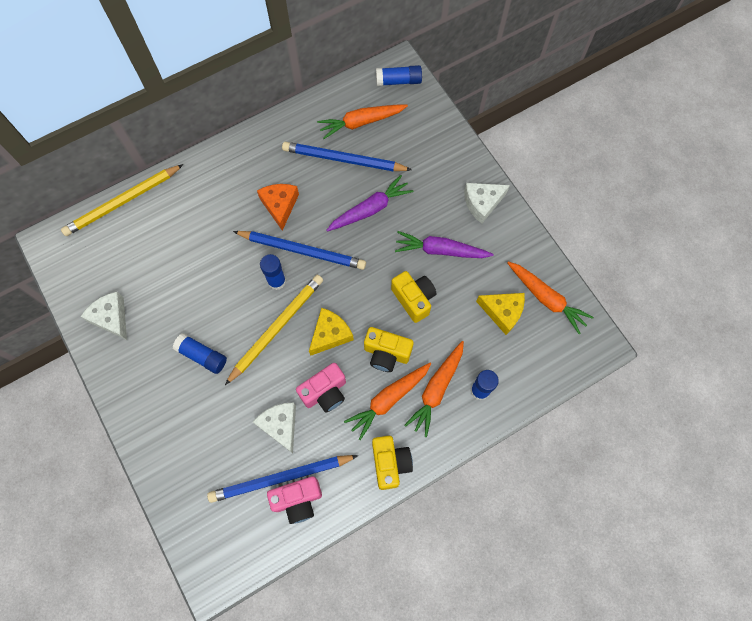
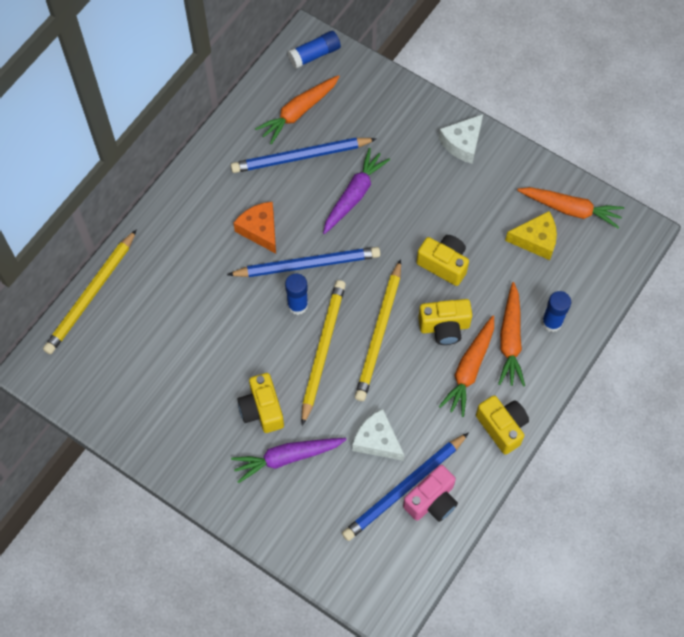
camera: 25 degrees left, 5 degrees down
(111, 318) = (146, 414): white cheese -> none
(202, 356) = (262, 410): blue glue stick -> yellow camera
(325, 392) = (404, 390): pink camera -> none
(330, 334) = (379, 333): yellow cheese -> yellow pencil
(440, 250) = (445, 206): purple carrot -> purple carrot (287, 458)

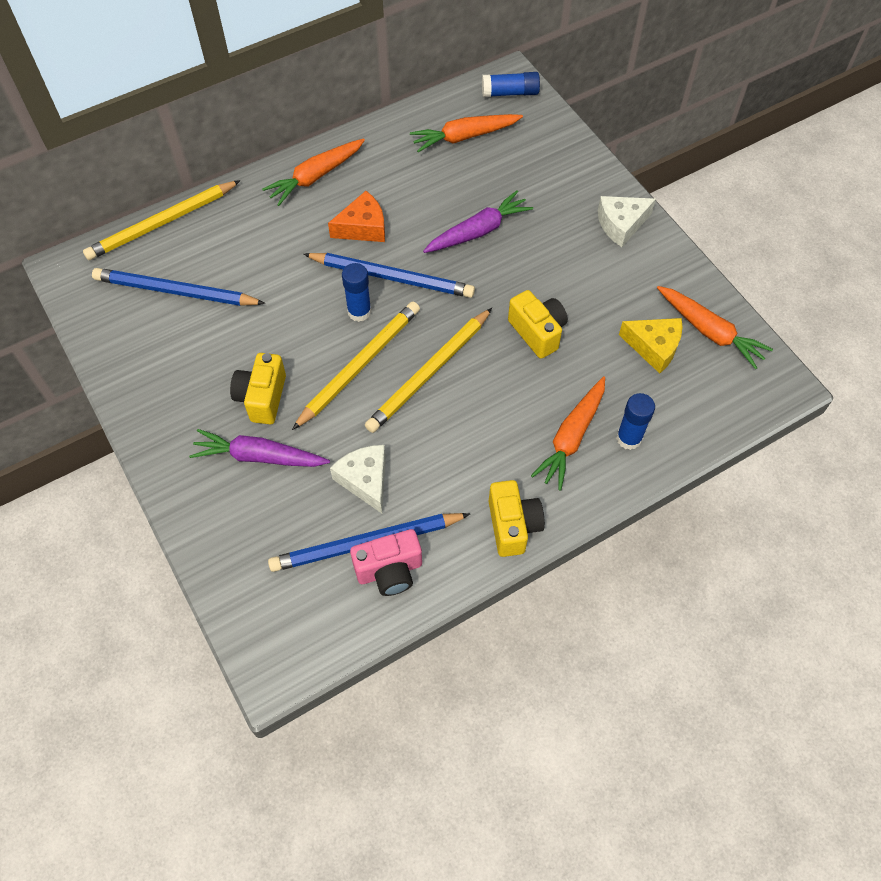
camera: 25 degrees right, 5 degrees down
(260, 230) = (363, 227): orange cheese -> orange cheese turned 75 degrees clockwise
(301, 157) = (443, 177): blue pencil -> blue pencil (176, 292)
(444, 327) = (504, 395): yellow camera -> none
(469, 369) = (508, 449): orange carrot -> orange carrot (315, 177)

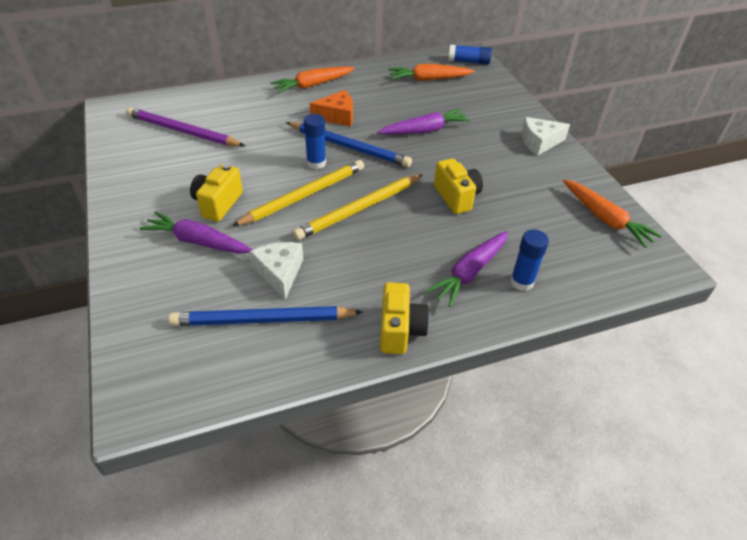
camera: 10 degrees right, 15 degrees down
(162, 223) = (192, 94): yellow pencil -> none
(176, 292) = (183, 131): blue pencil -> purple pencil
(389, 571) = (276, 345): pink camera -> none
(571, 437) = (469, 273): orange carrot -> purple carrot
(654, 347) = (554, 222): yellow cheese -> none

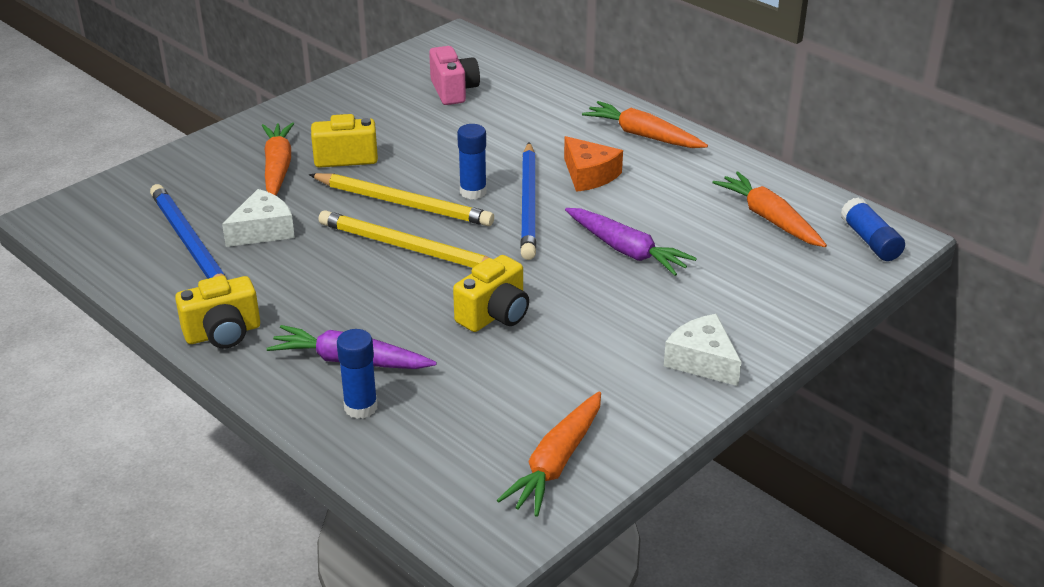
camera: 65 degrees right, 10 degrees down
(183, 131) = (454, 91): purple pencil -> pink camera
(198, 241) = (278, 167): purple carrot -> orange carrot

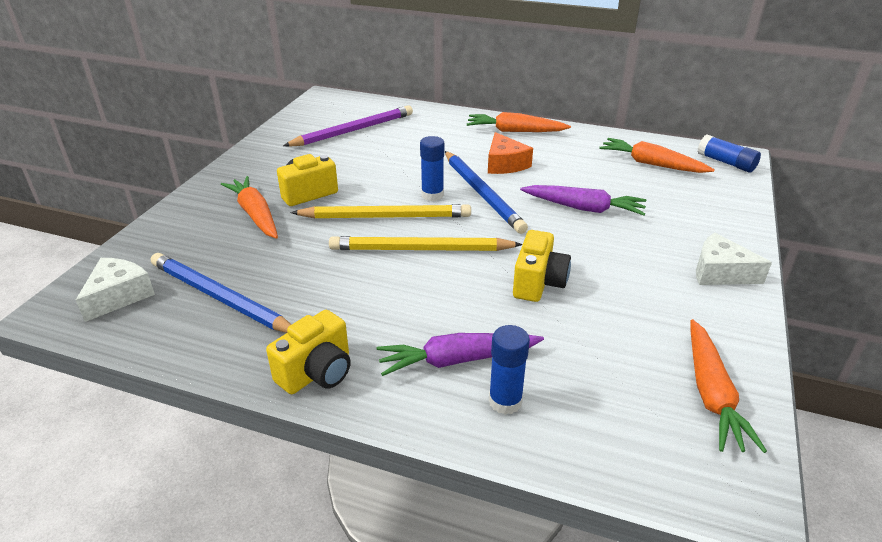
camera: 25 degrees left, 0 degrees up
(263, 230) = (282, 268): white cheese -> white cheese (119, 296)
(454, 91) = (353, 130): pink camera -> purple pencil
(589, 175) = (505, 164): orange cheese -> orange cheese turned 45 degrees clockwise

